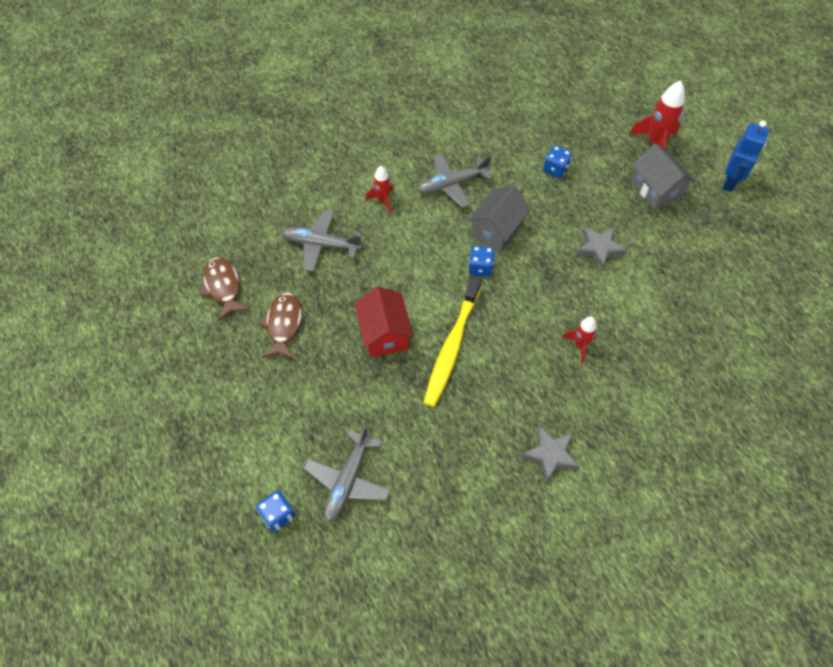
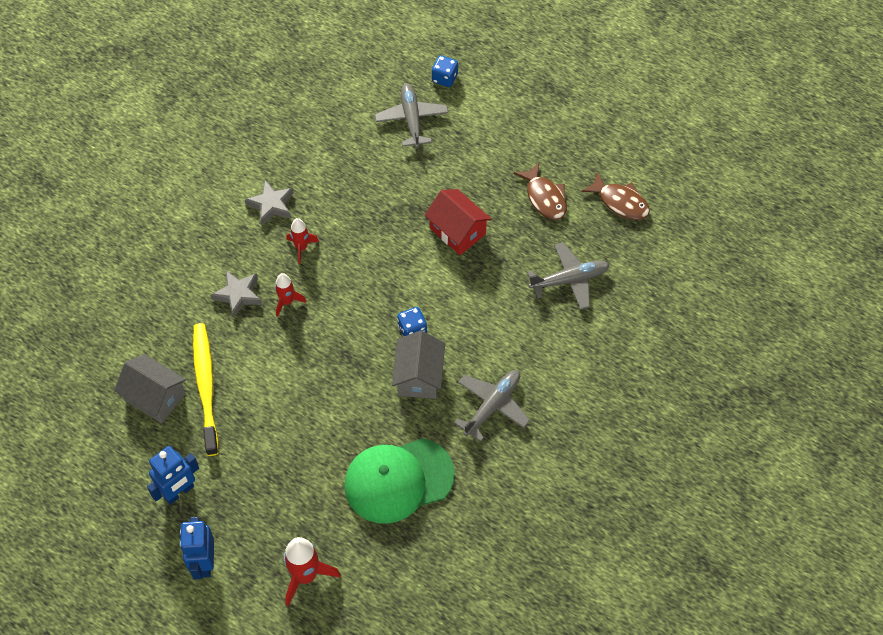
camera: 150 degrees right, 0 degrees up
(383, 200) = (547, 353): red rocket -> red rocket (301, 248)
(452, 346) = (395, 248): yellow toothbrush -> yellow toothbrush (206, 387)
(555, 169) = (398, 480): blue dice -> green cap
(599, 249) = (311, 406): grey star -> grey star (238, 295)
(656, 189) = (281, 509): grey house -> grey house (155, 397)
(736, 236) = (179, 492): none -> blue robot

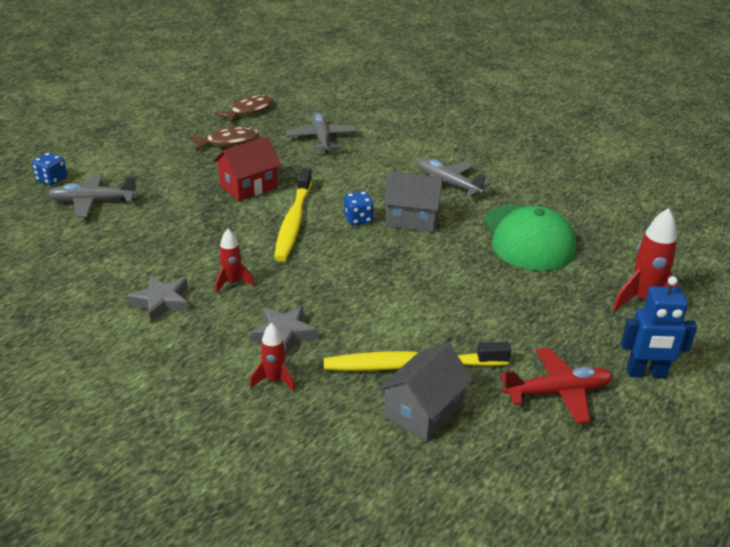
camera: 85 degrees left, 25 degrees down
(179, 492) = (558, 392): blue robot -> red plane
(287, 302) = (304, 297): red rocket -> red rocket (274, 380)
(401, 278) = (293, 221): none -> yellow toothbrush

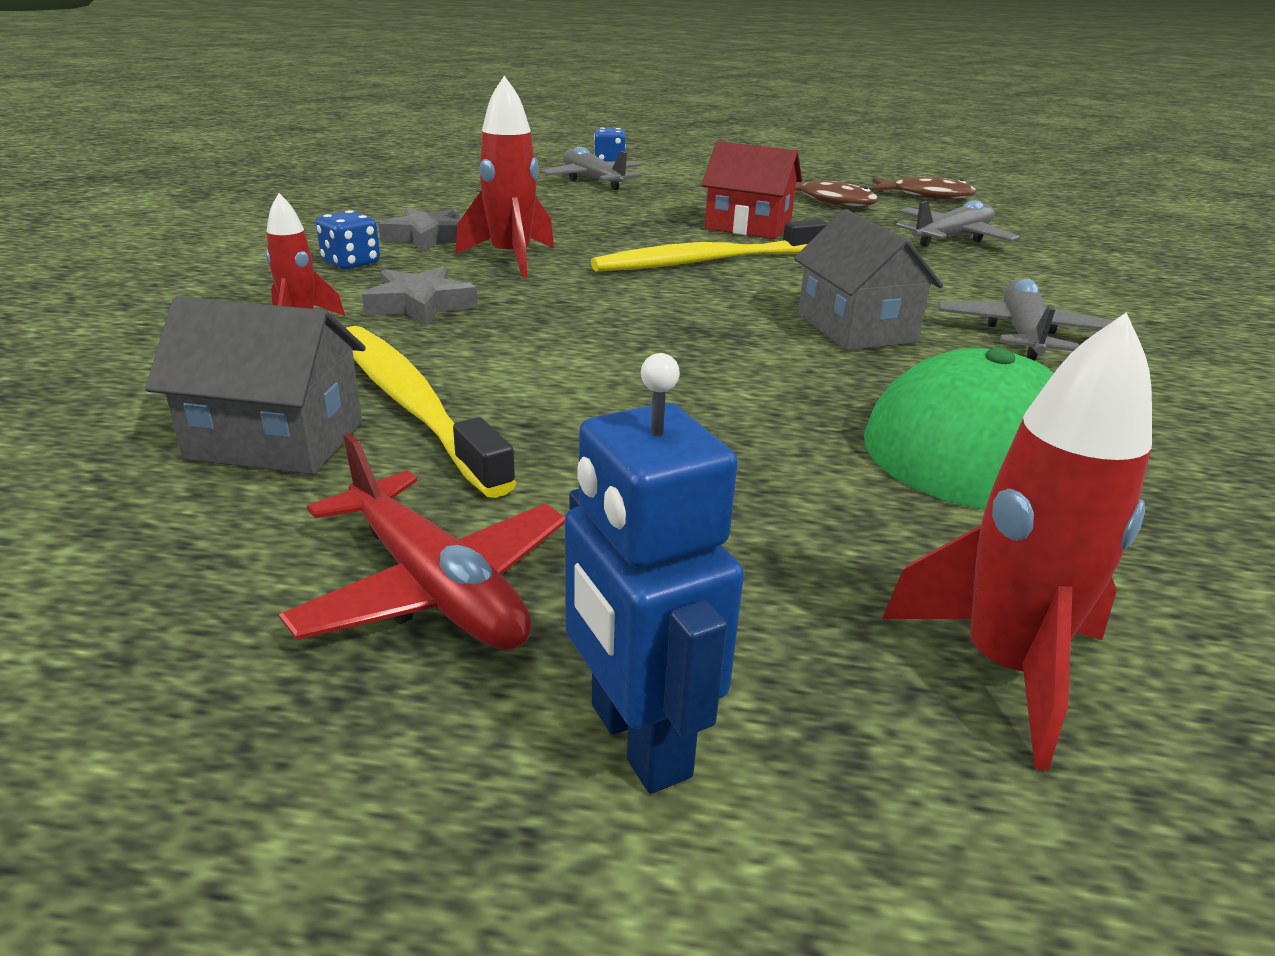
camera: 60 degrees right, 5 degrees down
(232, 283) = (511, 259): red rocket -> red rocket, size x1.65
(358, 219) = (783, 294): blue dice -> blue dice (351, 263)

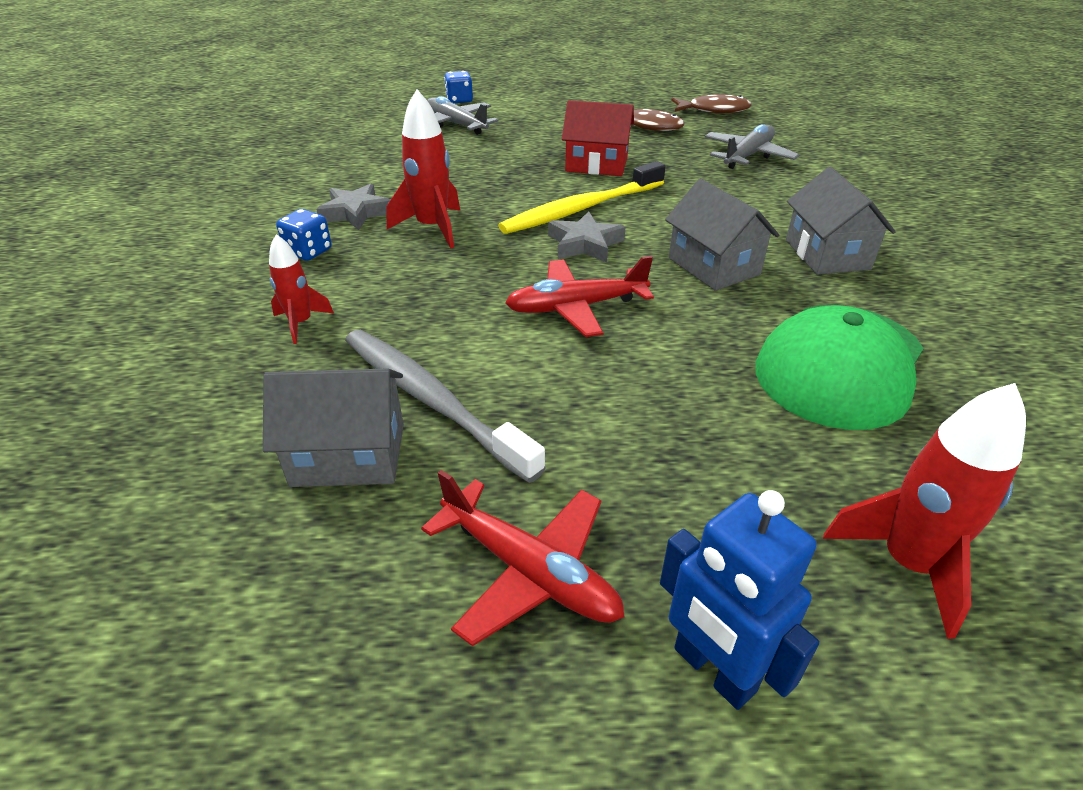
camera: 10 degrees left, 10 degrees up
(413, 405) = (432, 400): yellow toothbrush -> grey toothbrush
(420, 305) = (386, 292): grey star -> grey star (584, 244)
(649, 344) = (576, 307): none -> red plane
(1021, 334) = (827, 254): grey plane -> grey house

